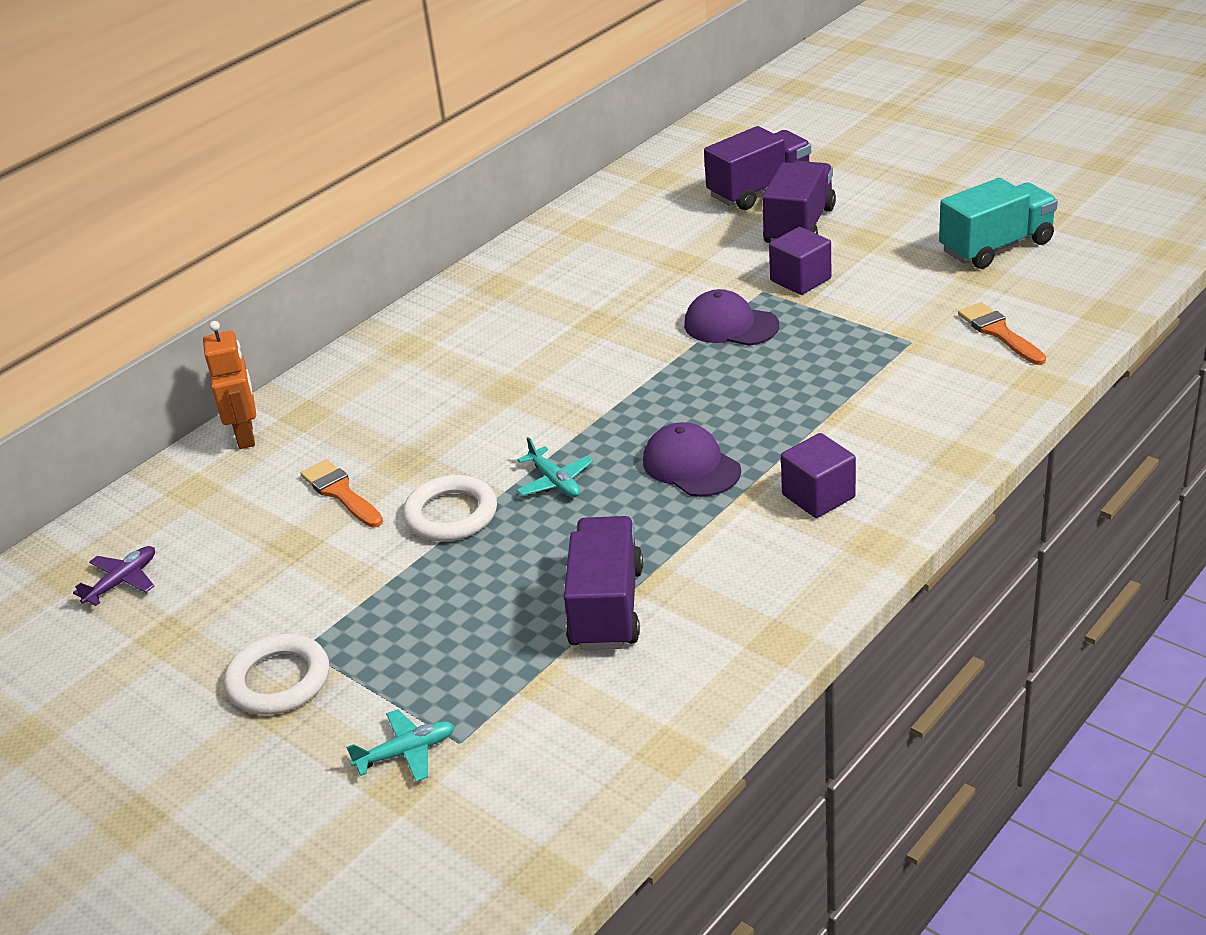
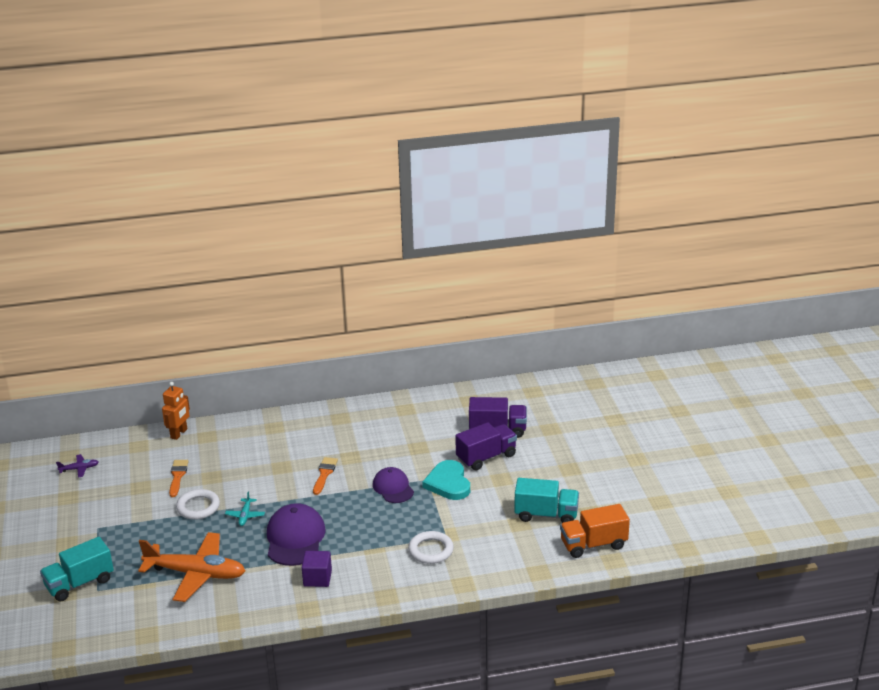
camera: 35 degrees right, 5 degrees down
(278, 680) = (77, 534): white ring -> white ring (431, 550)
(406, 752) = (79, 583): turquoise plane -> turquoise truck
(606, 607) = (196, 574): purple truck -> orange plane
(691, 466) = (295, 538): purple cap -> purple cap, size x1.55
(800, 280) = (448, 483): purple cube -> turquoise heart
(999, 332) = (483, 554): orange brush -> orange brush (324, 474)
(1114, 247) = (593, 544): none -> orange truck

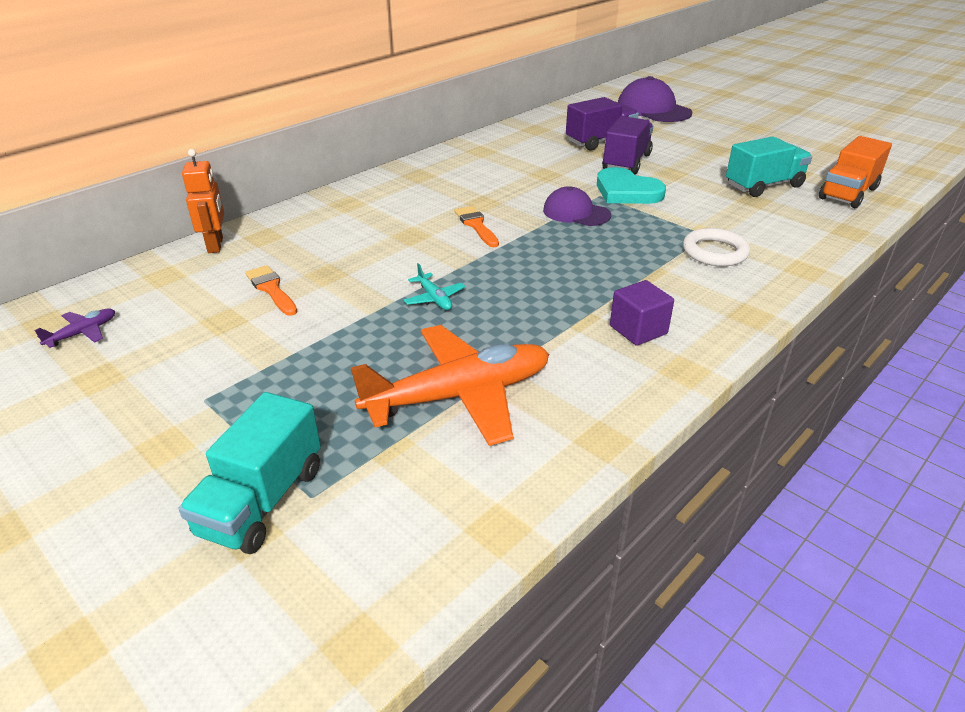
camera: 35 degrees left, 5 degrees up
(198, 507) = (350, 312): white ring -> none
(295, 538) = (540, 298): purple cap -> purple cap (653, 109)

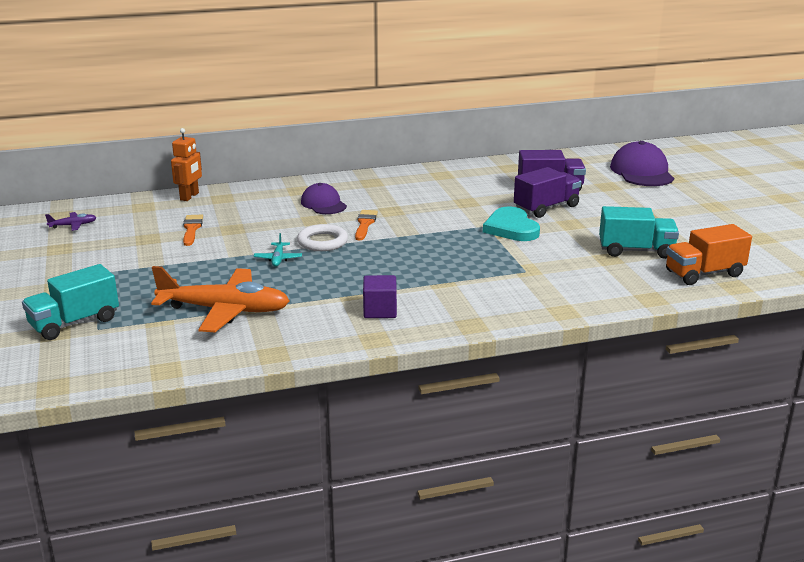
camera: 30 degrees right, 10 degrees down
(576, 213) = (448, 233): purple cap -> purple cap (323, 204)
(714, 252) = (512, 283): white ring -> white ring (322, 242)

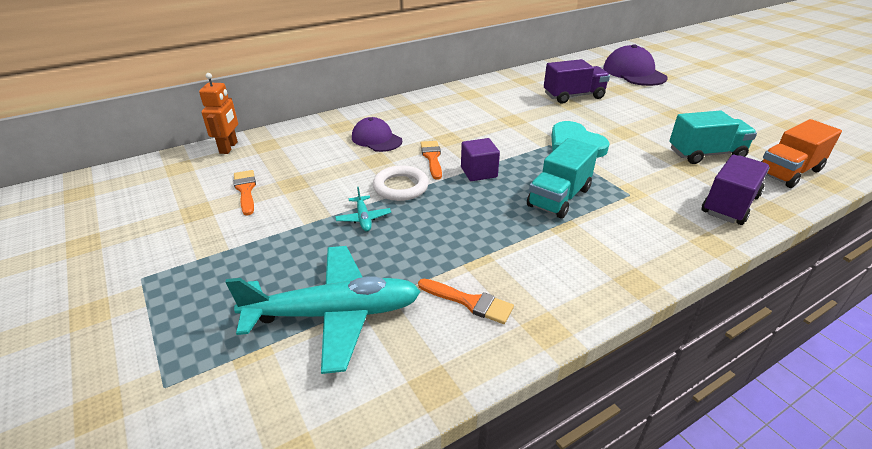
camera: 15 degrees left, 10 degrees up
(73, 225) = (96, 205): purple plane -> none
(74, 323) = (125, 381): turquoise truck -> turquoise truck (559, 197)
(225, 310) = (334, 314): orange plane -> turquoise plane
(328, 317) = (469, 302): none -> orange brush
(380, 311) = (522, 278): purple cube -> purple cube (479, 172)
(546, 208) = (587, 117): purple truck -> purple truck (730, 205)

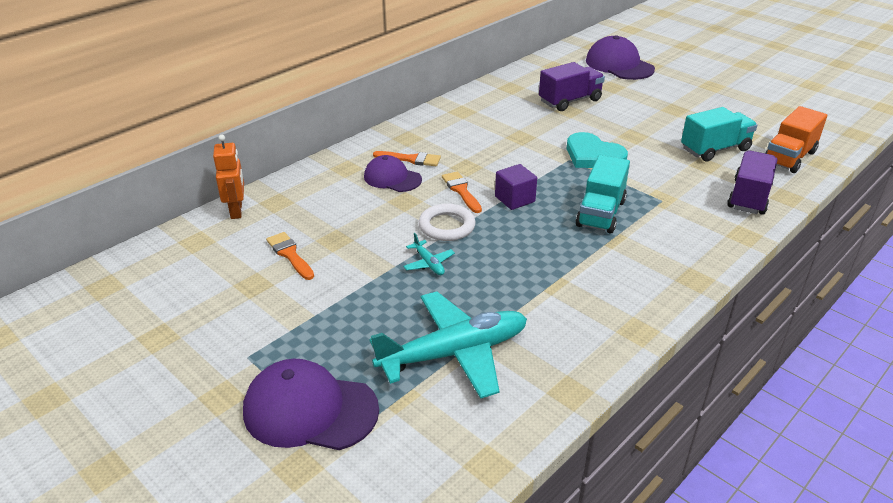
camera: 15 degrees left, 0 degrees up
(156, 345) = (310, 410): none -> purple cap
(469, 302) = (565, 321): orange brush -> orange brush (411, 159)

